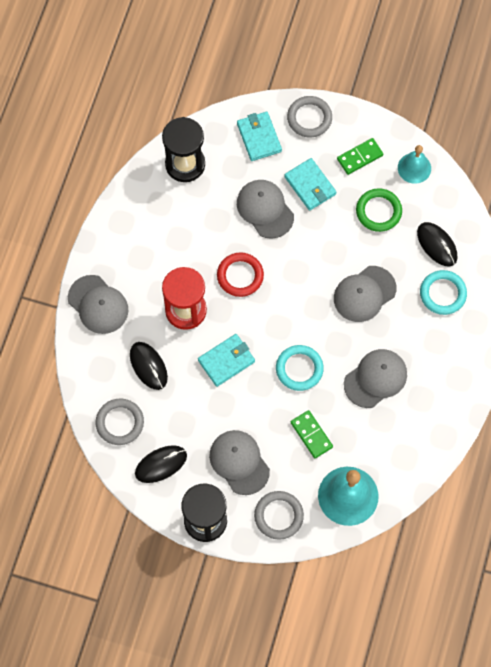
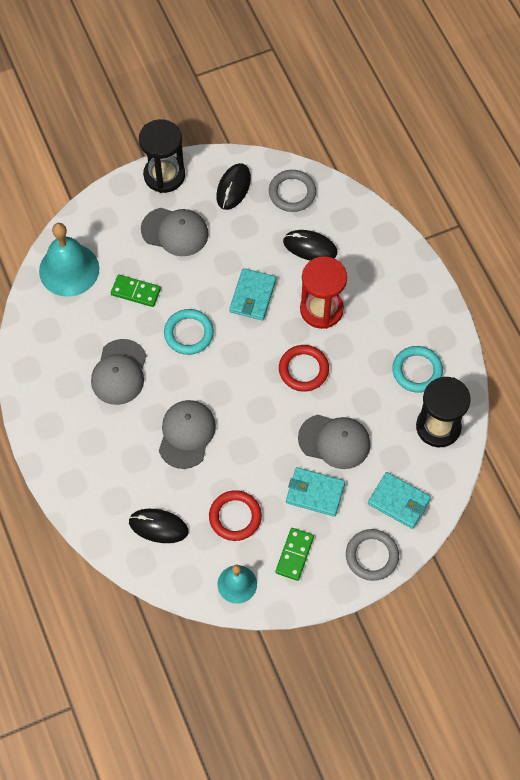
camera: 140 degrees right, 5 degrees down
(98, 304) = (394, 262): grey cap -> none
(278, 516) = (111, 217): grey ring -> none
(378, 211) = (235, 517): green ring -> red ring
(443, 293) = (119, 486): turquoise ring -> turquoise ring (417, 371)

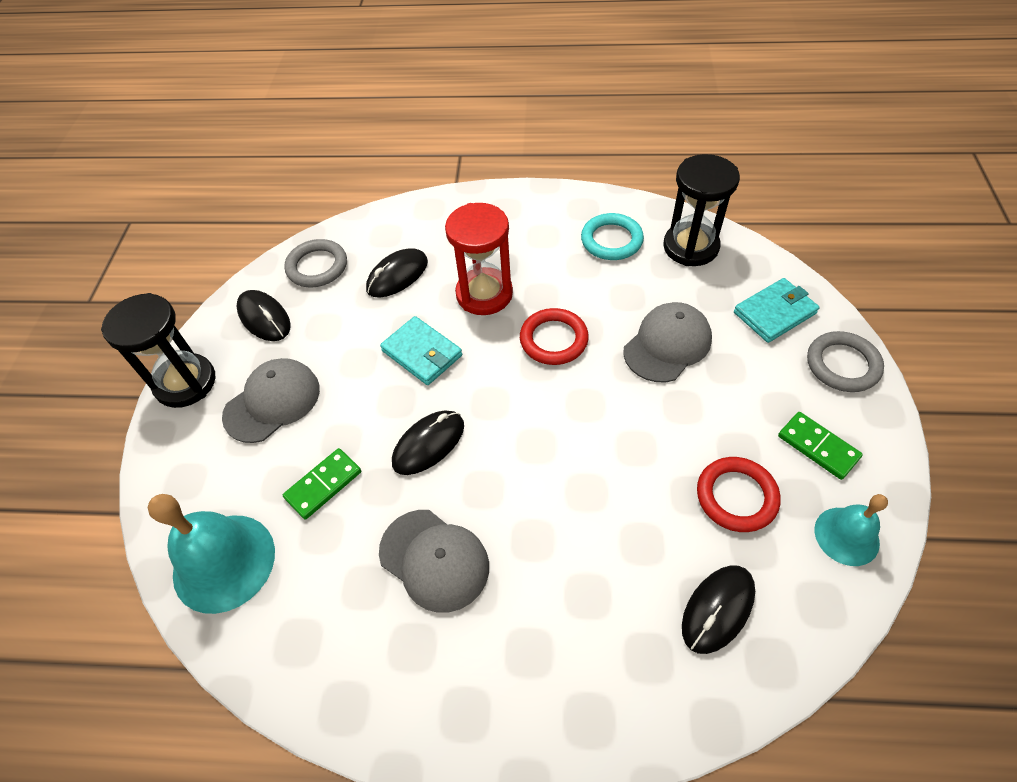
camera: 60 degrees left, 10 degrees down
(186, 434) = (580, 508): grey cap -> none
(189, 333) = (428, 444): turquoise ring -> black mouse
(315, 493) = (732, 390): turquoise wallet -> none

